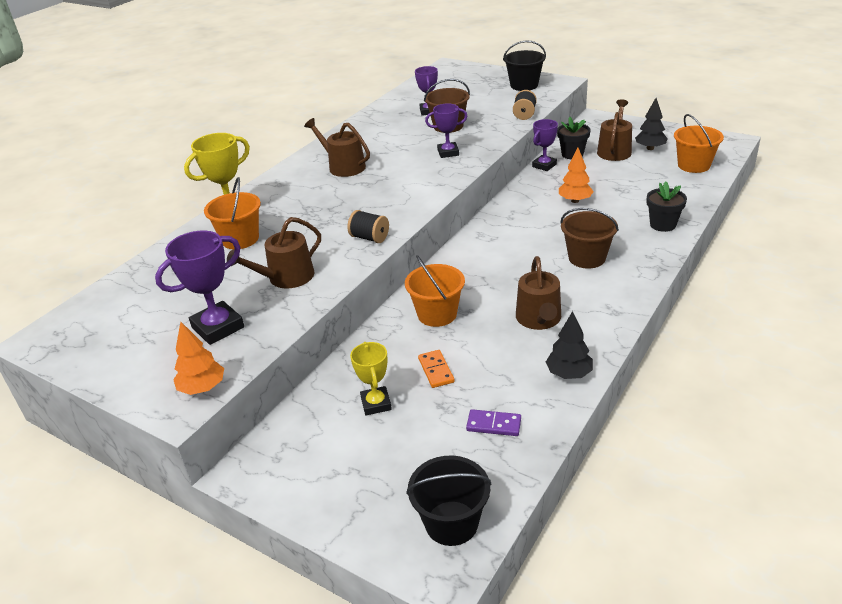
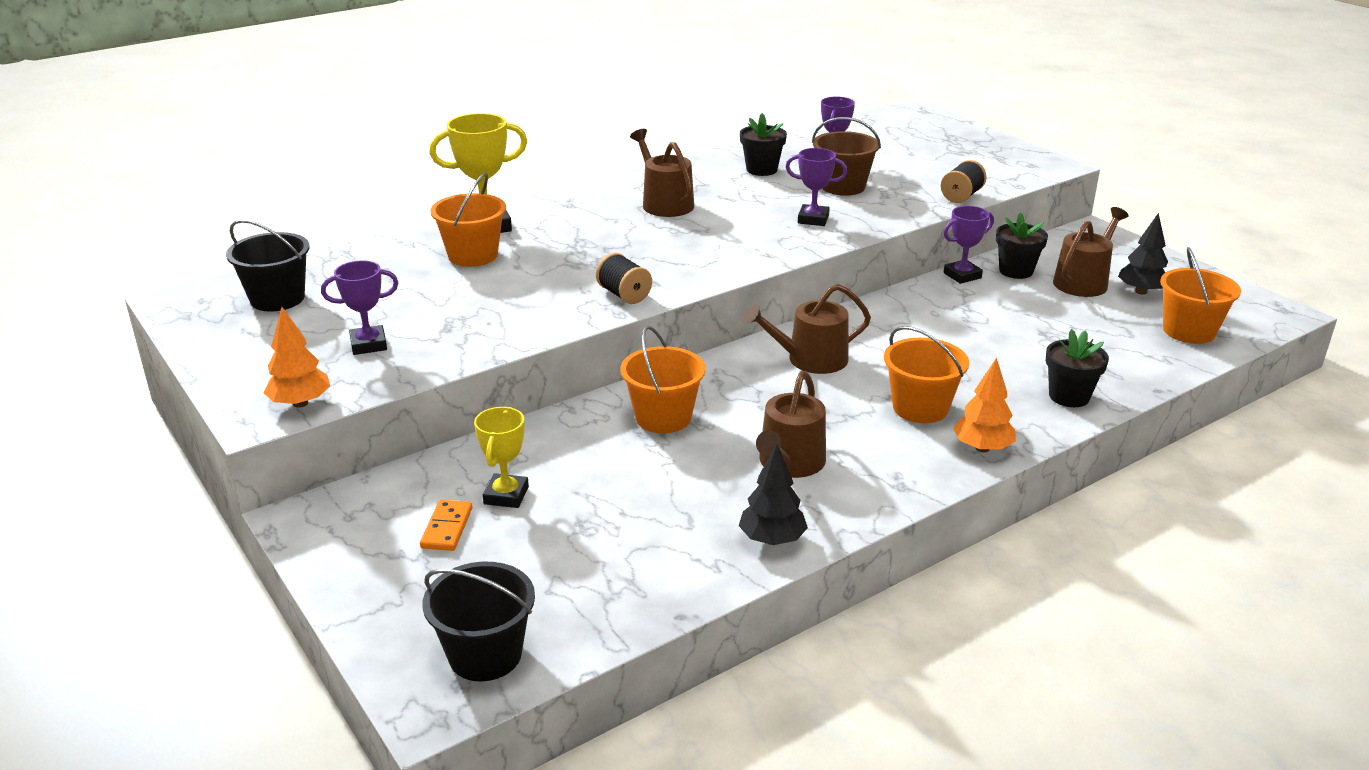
camera: 20 degrees right, 5 degrees down
(218, 327) = (368, 345): purple trophy -> purple trophy, size x0.65
(286, 278) = (488, 313): brown watering can -> brown watering can (810, 359)
(388, 127) = (761, 170): none -> black flower pot
(436, 370) = (607, 481): orange domino -> orange domino (447, 528)
(494, 424) = (626, 566): purple domino -> none
(524, 85) = (996, 158): black bucket -> black bucket (277, 299)
(575, 201) = (967, 331): orange tree -> orange tree (982, 448)
(587, 258) = (920, 408): brown bucket -> orange bucket

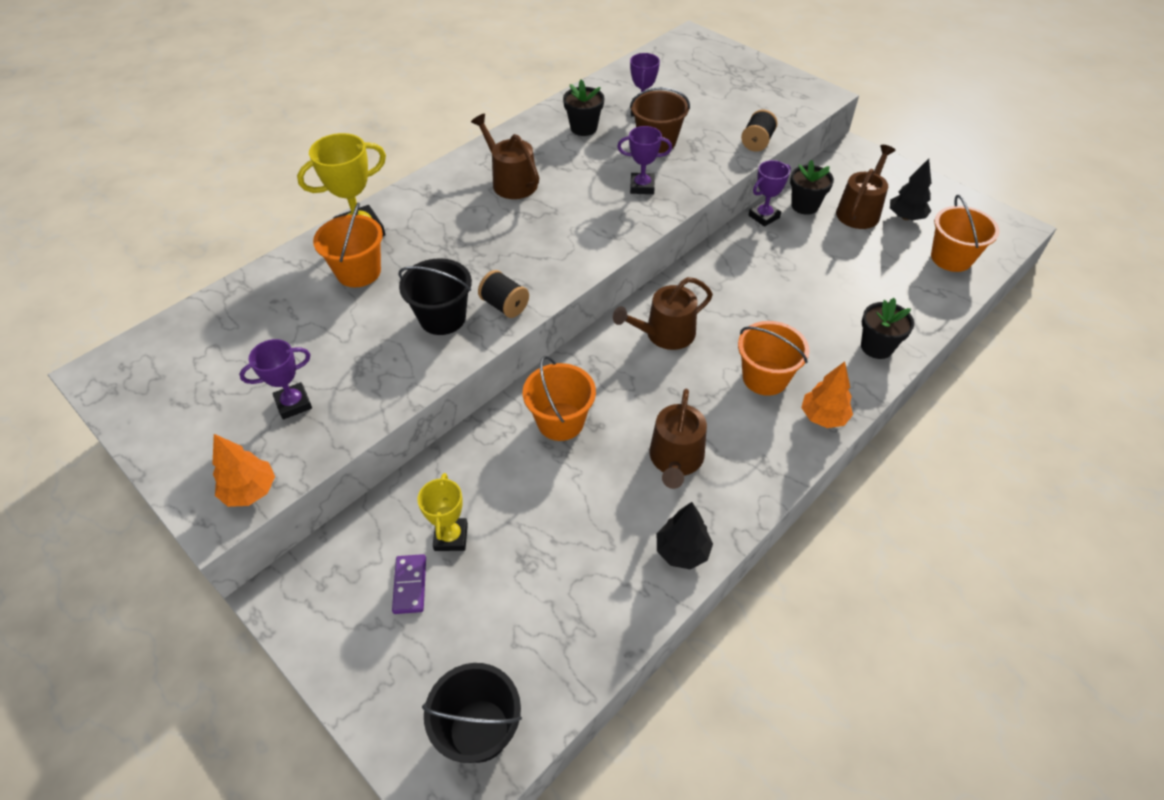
camera: 10 degrees left, 20 degrees up
(277, 299) = (193, 354): black bucket -> black bucket (442, 318)
(447, 528) = (410, 585): orange domino -> purple domino

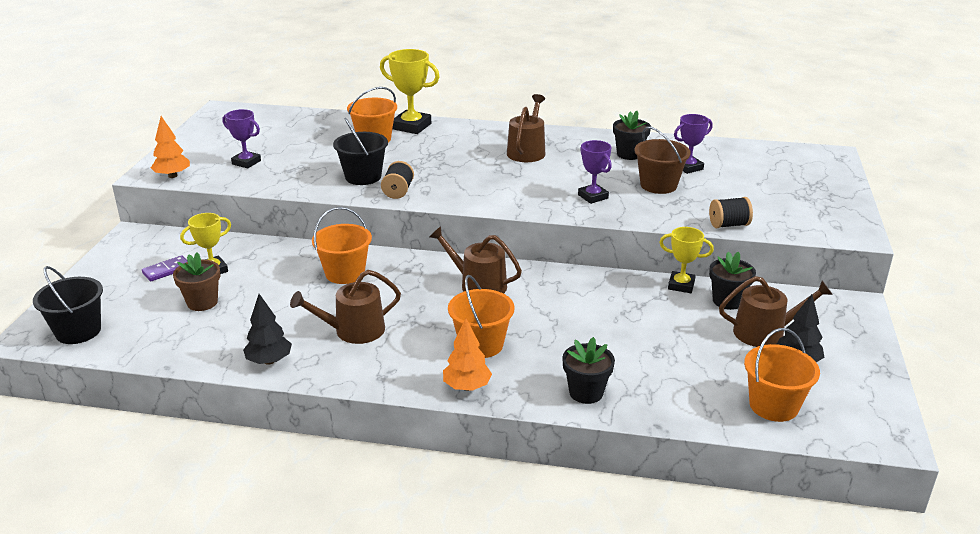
camera: 55 degrees right, 20 degrees down
(516, 572) = (202, 302): none -> brown flower pot
(764, 216) = (681, 285): purple trophy -> yellow trophy

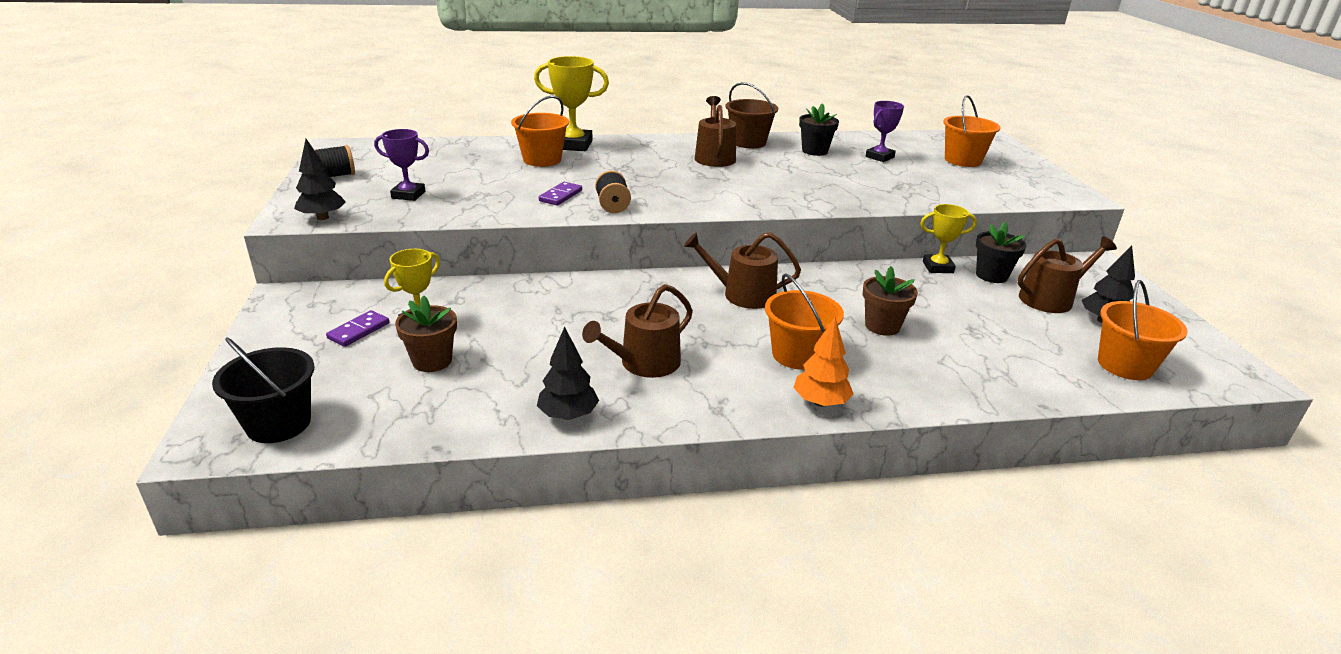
camera: 20 degrees left, 0 degrees up
(172, 176) = (322, 217): orange tree -> black tree
(345, 273) = (586, 303): orange bucket -> orange bucket (963, 160)
(363, 177) = (561, 196): black bucket -> purple domino
(577, 332) = (882, 326): none -> brown flower pot
(586, 392) = (946, 385): black flower pot -> none
(593, 196) = (817, 190): purple trophy -> none
(658, 185) = (868, 174): brown bucket -> brown bucket (748, 142)
(728, 225) = (966, 201): black spool -> black spool (335, 176)

